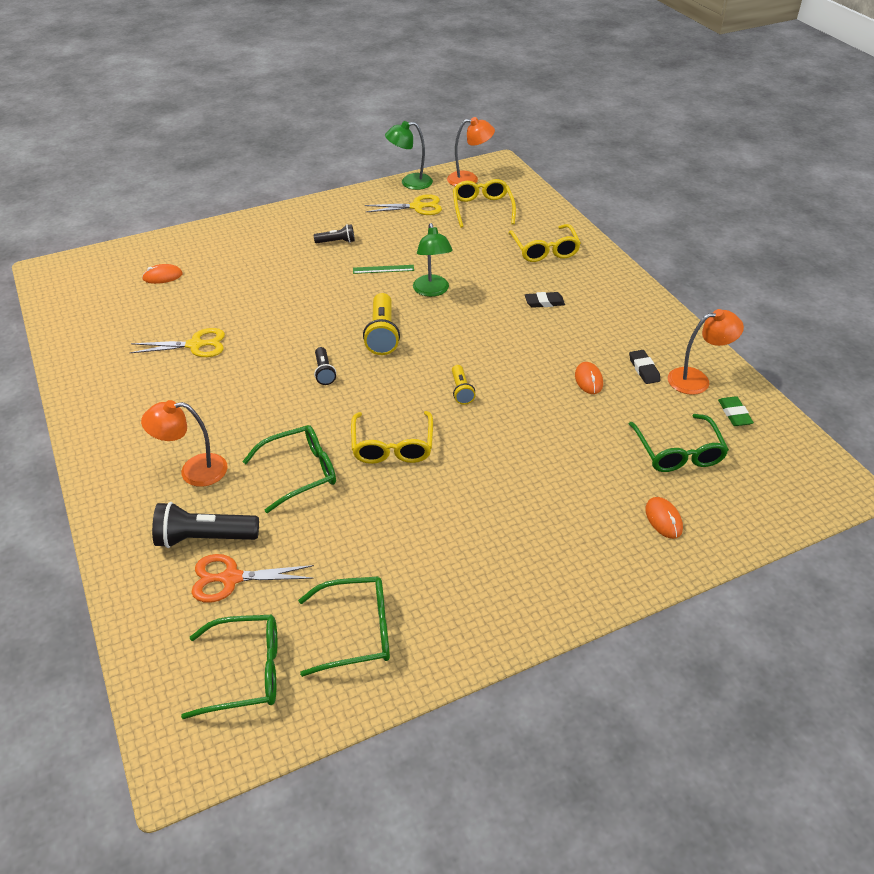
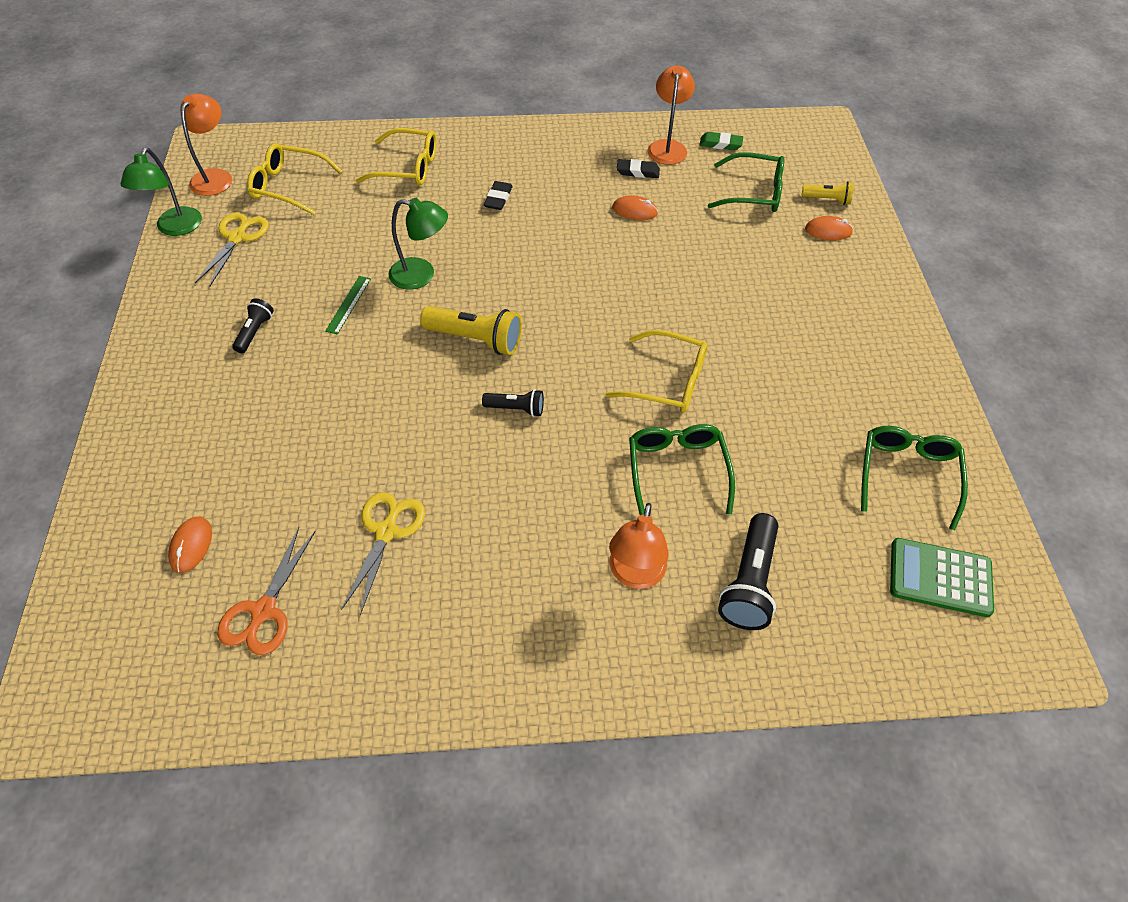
camera: 70 degrees left, 10 degrees up
(231, 578) = (815, 567): orange scissors -> orange scissors (264, 611)
(245, 672) = (940, 578): green glasses -> green calculator
(461, 391) = (606, 303): yellow flashlight -> yellow flashlight (827, 199)

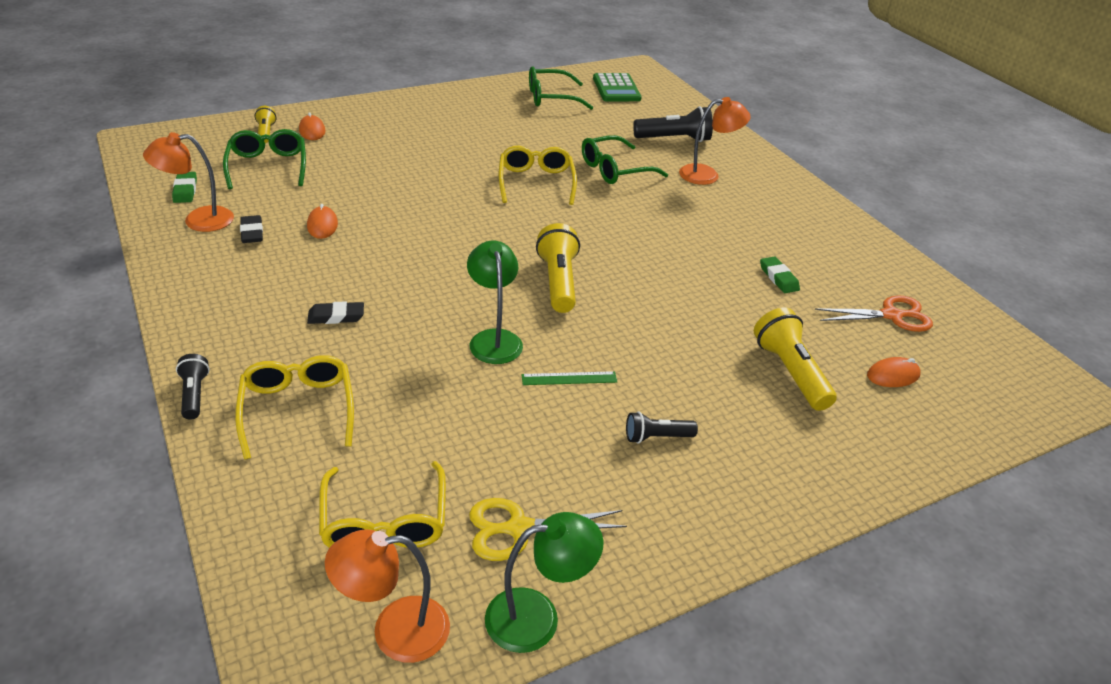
camera: 115 degrees left, 15 degrees down
(254, 458) = (790, 372): none -> yellow flashlight
(386, 532) = (778, 278): yellow scissors -> green eraser
(516, 409) = (617, 244): black flashlight -> black flashlight (194, 394)

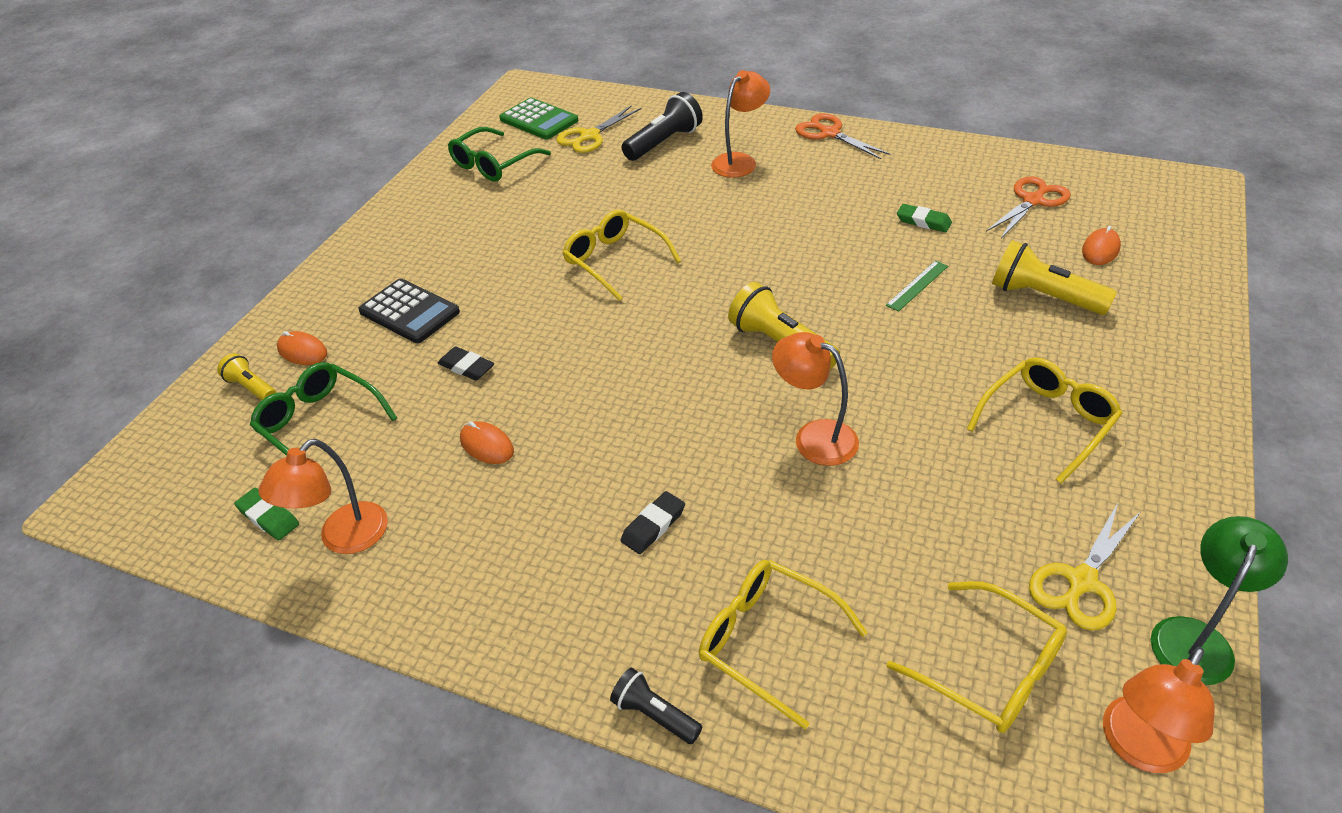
camera: 35 degrees left, 5 degrees up
(252, 232) = (426, 507): black eraser -> black eraser (466, 367)
(388, 143) = (409, 312): none -> black calculator
(494, 339) = (814, 437): green lamp -> orange lamp
(569, 378) = (920, 424): green ruler -> green ruler (917, 285)
(615, 169) = (661, 203): green glasses -> none
(633, 112) = (590, 136): none -> yellow scissors
(656, 437) = (1047, 422): black flashlight -> yellow glasses
(801, 193) = (829, 133): none -> orange scissors

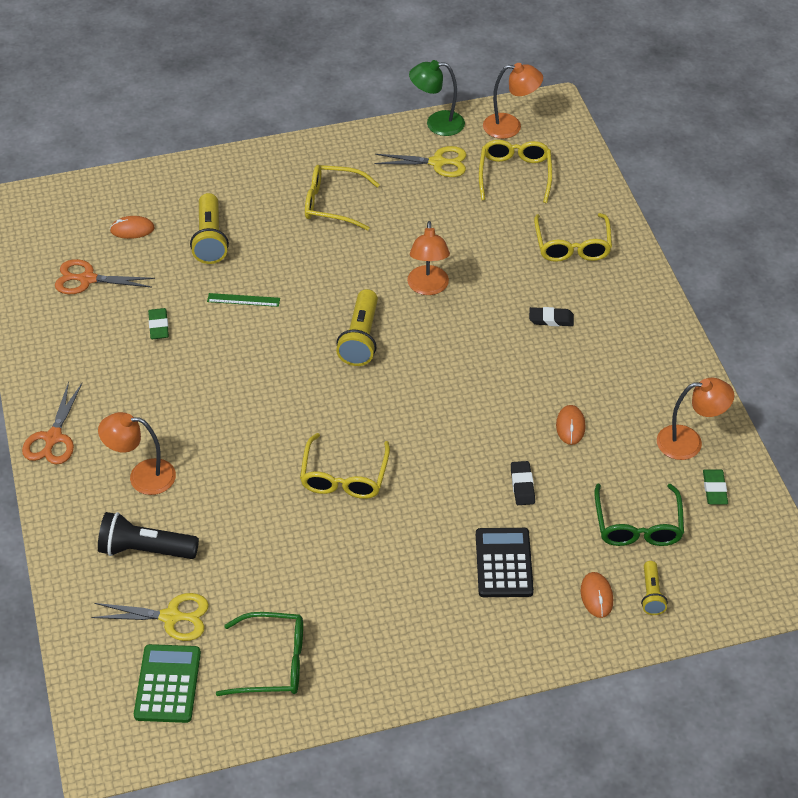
camera: 130 degrees left, 5 degrees up
(655, 714) = (644, 263): black flashlight -> none

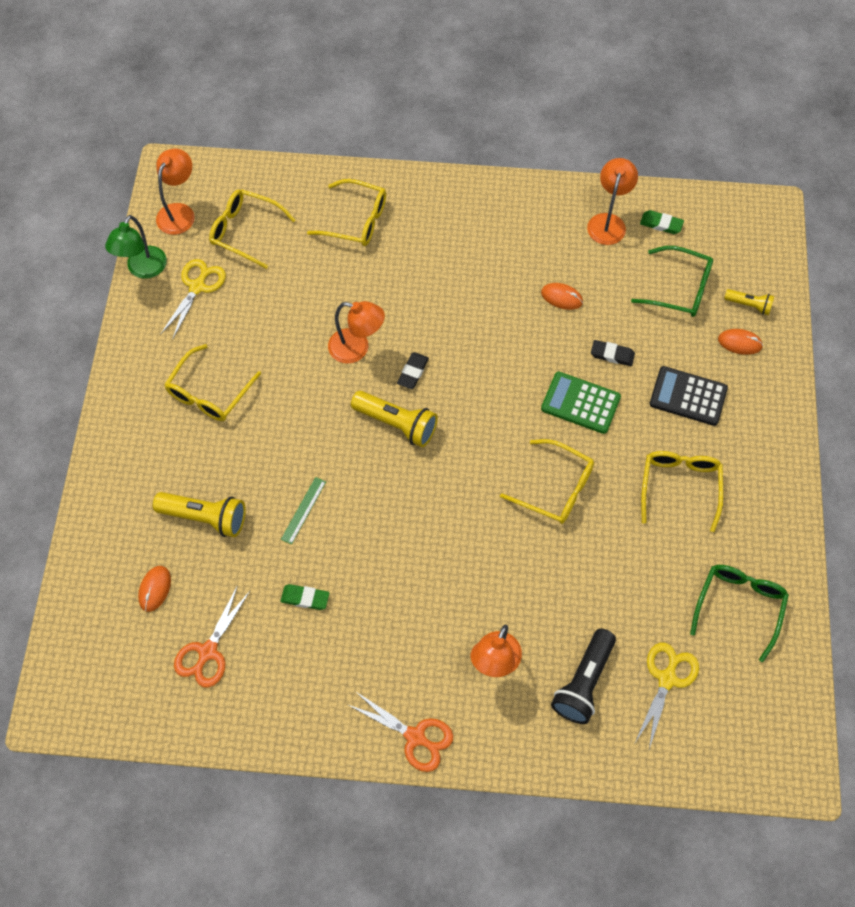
camera: 70 degrees left, 15 degrees up
(167, 684) = (738, 700): green calculator -> green calculator (580, 403)
(390, 580) = (679, 487): none -> yellow glasses
(551, 319) = (436, 268): black eraser -> black eraser (413, 372)

